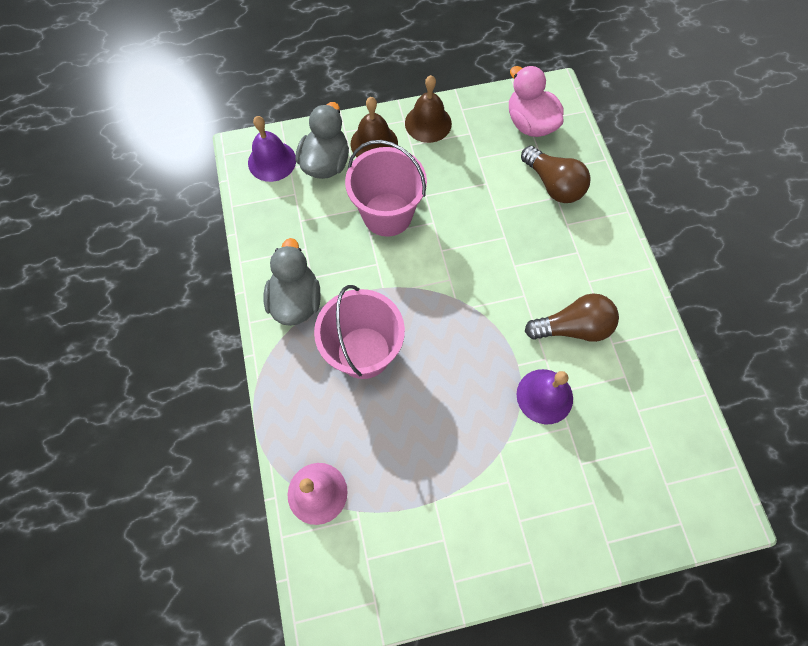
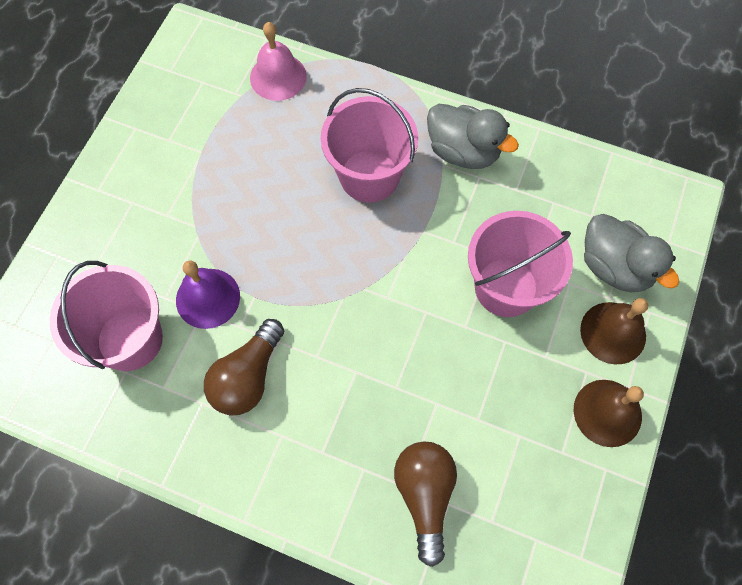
camera: 125 degrees right, 0 degrees up
(272, 161) = (650, 216): purple bell -> none
(530, 123) = (531, 540): pink duck -> none
(553, 184) = (425, 496): brown light bulb -> brown light bulb turned 90 degrees clockwise
(616, 426) = (130, 339): none -> pink bucket

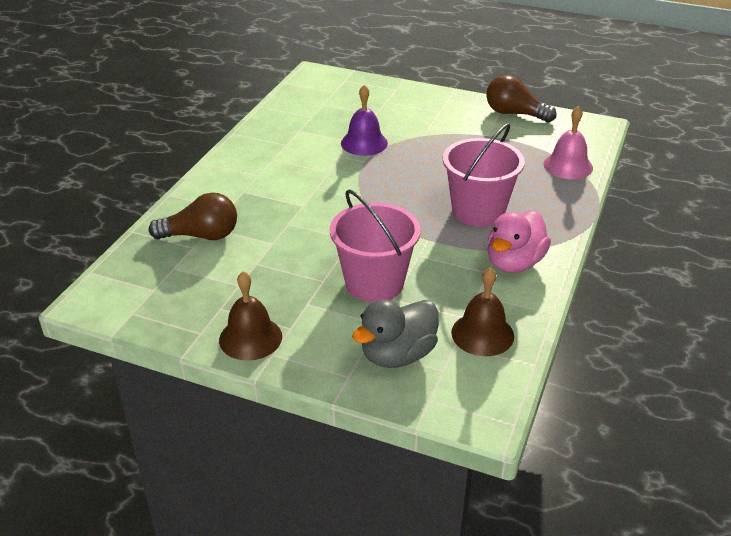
camera: 90 degrees right, 30 degrees down
(130, 339) = (334, 117): pink bucket -> none
(248, 376) = (303, 160): brown light bulb -> brown light bulb (514, 114)
(463, 151) = (514, 263): grey duck -> pink duck
(613, 332) = (327, 348): brown bell -> brown bell (482, 334)

